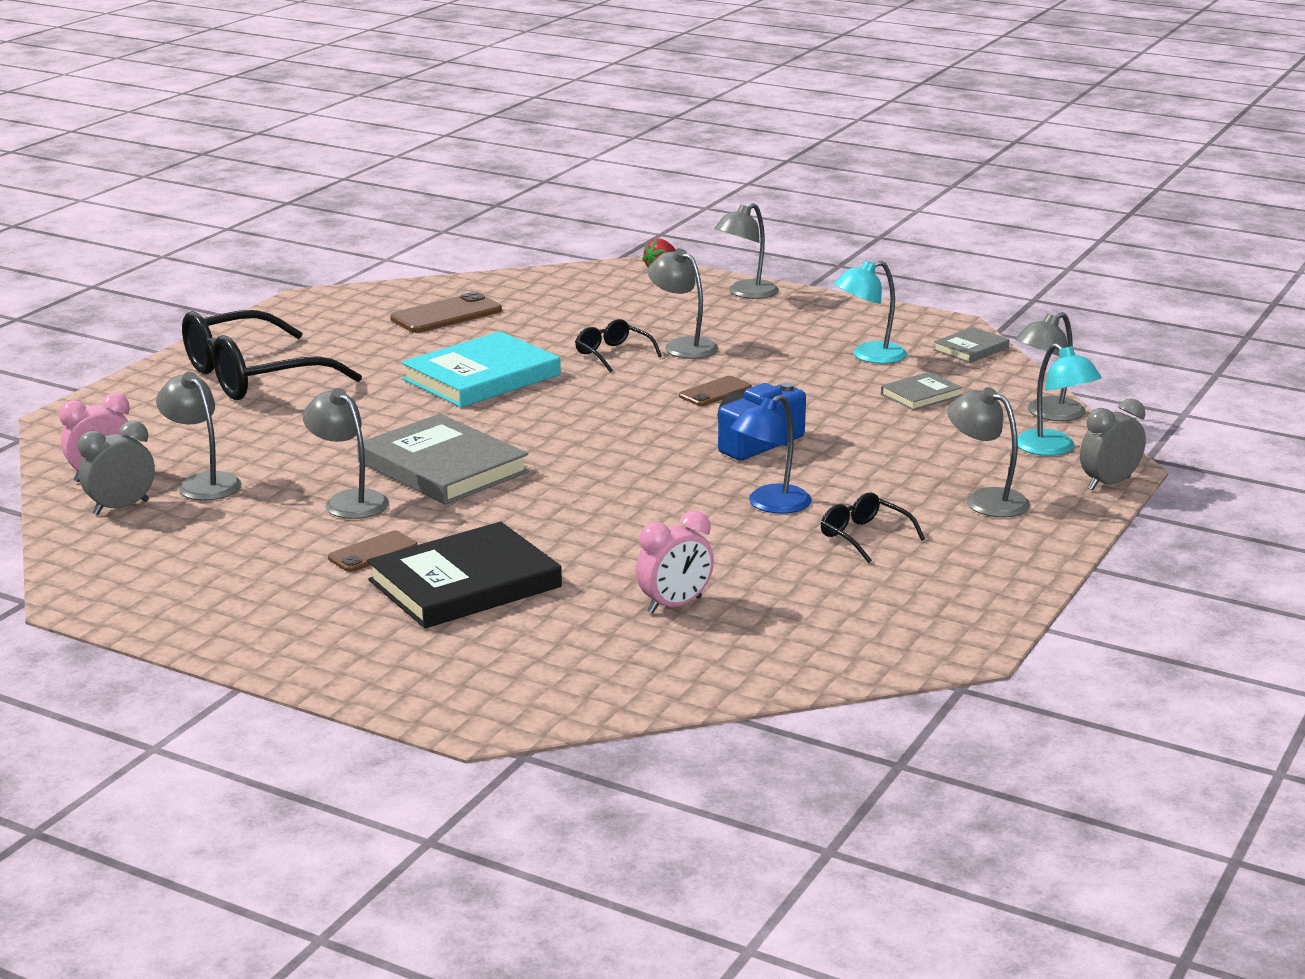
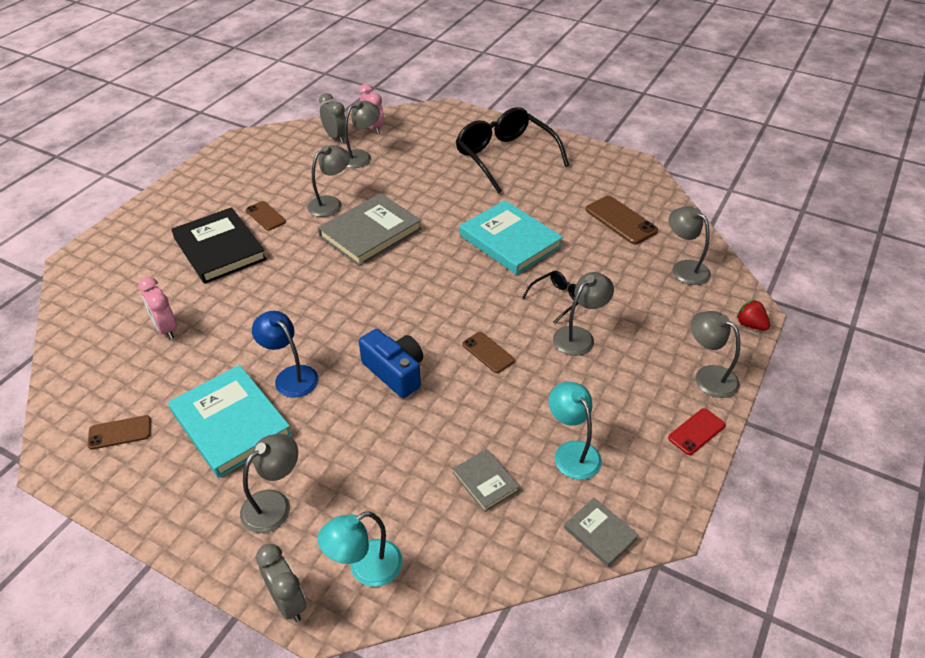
camera: 90 degrees right, 20 degrees up
(828, 304) = (696, 432): none -> red phone
(864, 536) = (230, 423): black glasses -> turquoise book
(897, 611) = (120, 432): none -> brown phone
(1047, 413) = (444, 576): grey lamp -> grey lamp (684, 268)

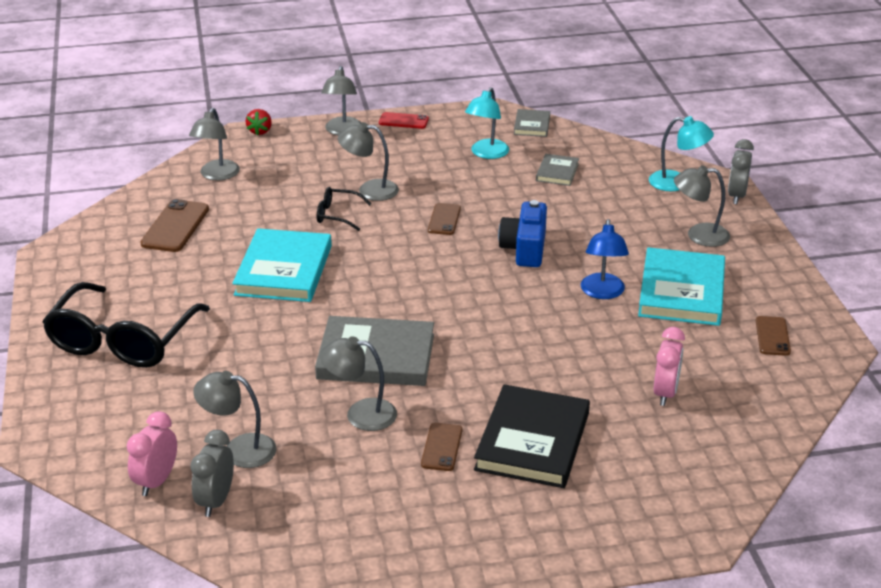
camera: 130 degrees left, 10 degrees down
(120, 432) = (772, 336): brown phone -> brown phone turned 60 degrees clockwise

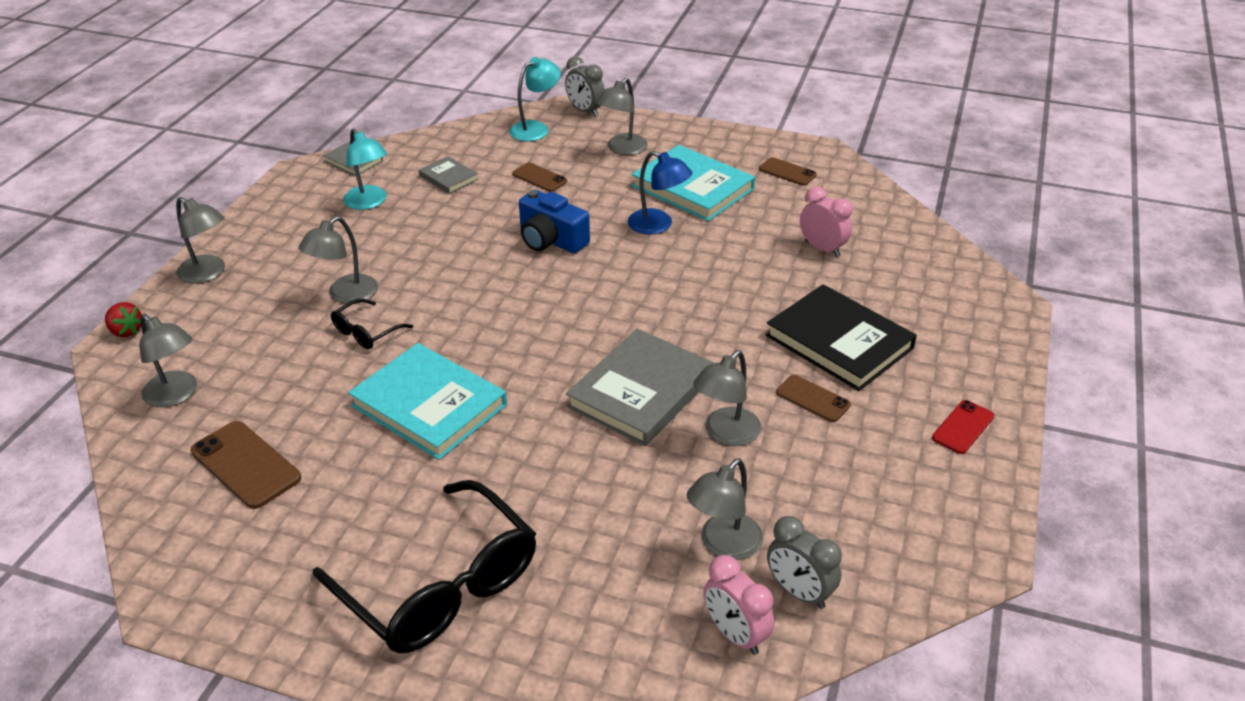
camera: 60 degrees left, 5 degrees up
(403, 121) = (243, 228): red phone -> red phone (963, 427)
(444, 219) = (453, 267): brown phone -> brown phone (539, 177)

